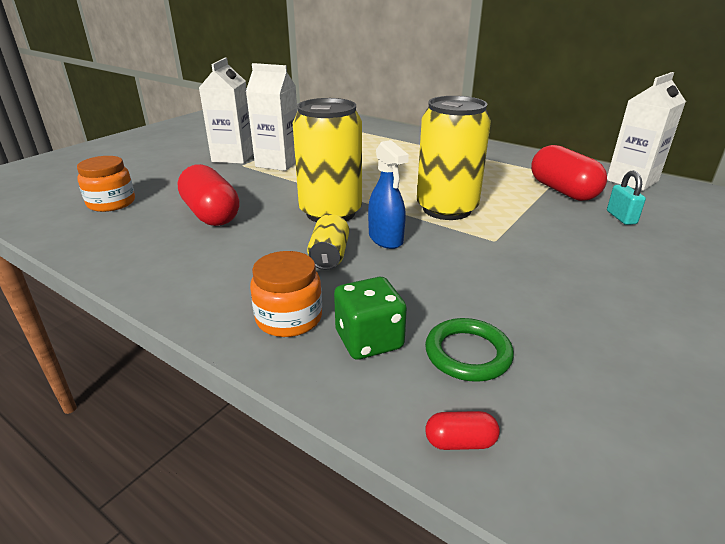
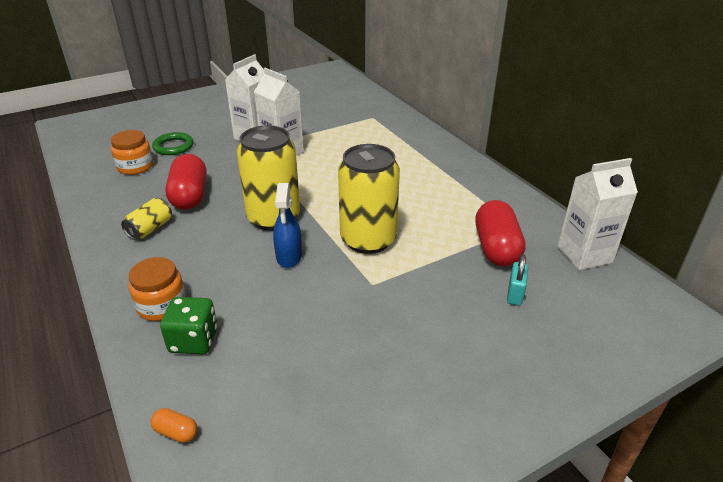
camera: 25 degrees right, 5 degrees up
(329, 256) = (234, 260): yellow can -> yellow can (150, 229)
(460, 442) = (176, 432): red capsule -> orange capsule
(468, 354) = (244, 375): green ring -> green ring (173, 146)

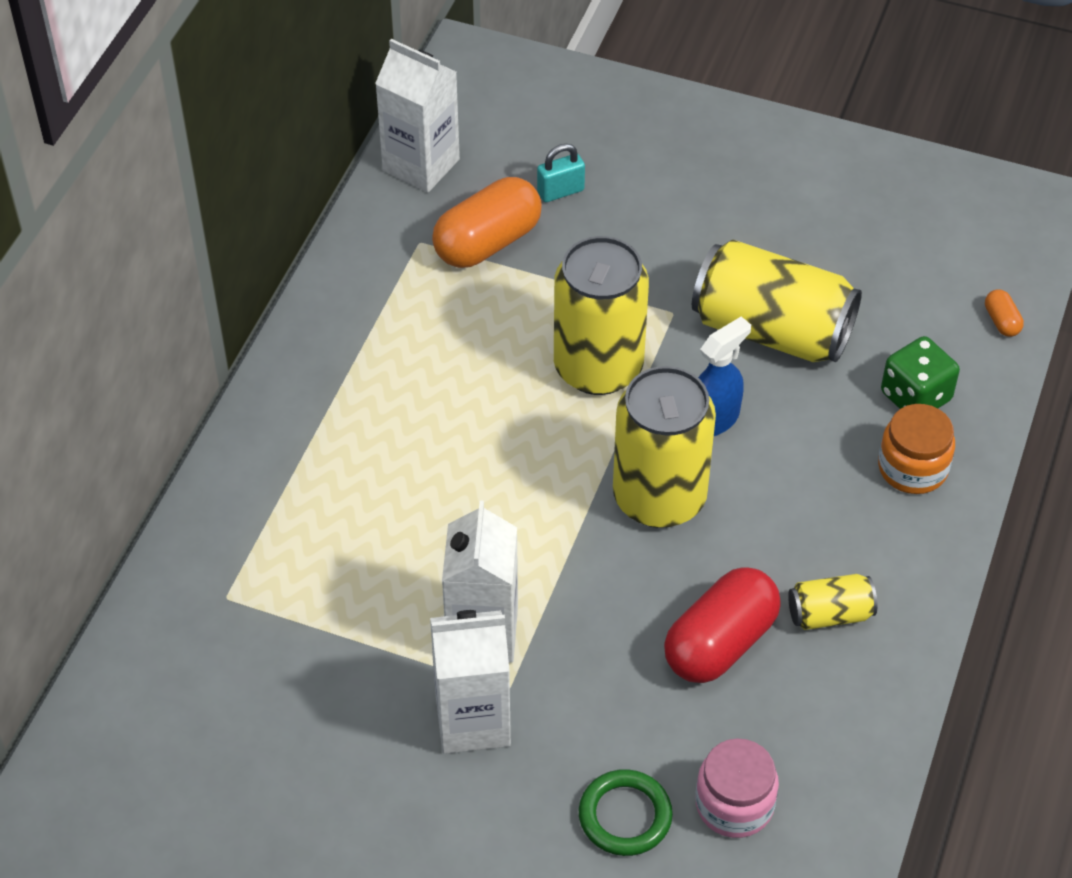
camera: 130 degrees left, 15 degrees up
(135, 166) = (734, 804): orange jar -> pink jar
(313, 313) = (772, 330): none -> yellow can
(496, 248) = (487, 242): red capsule -> orange capsule

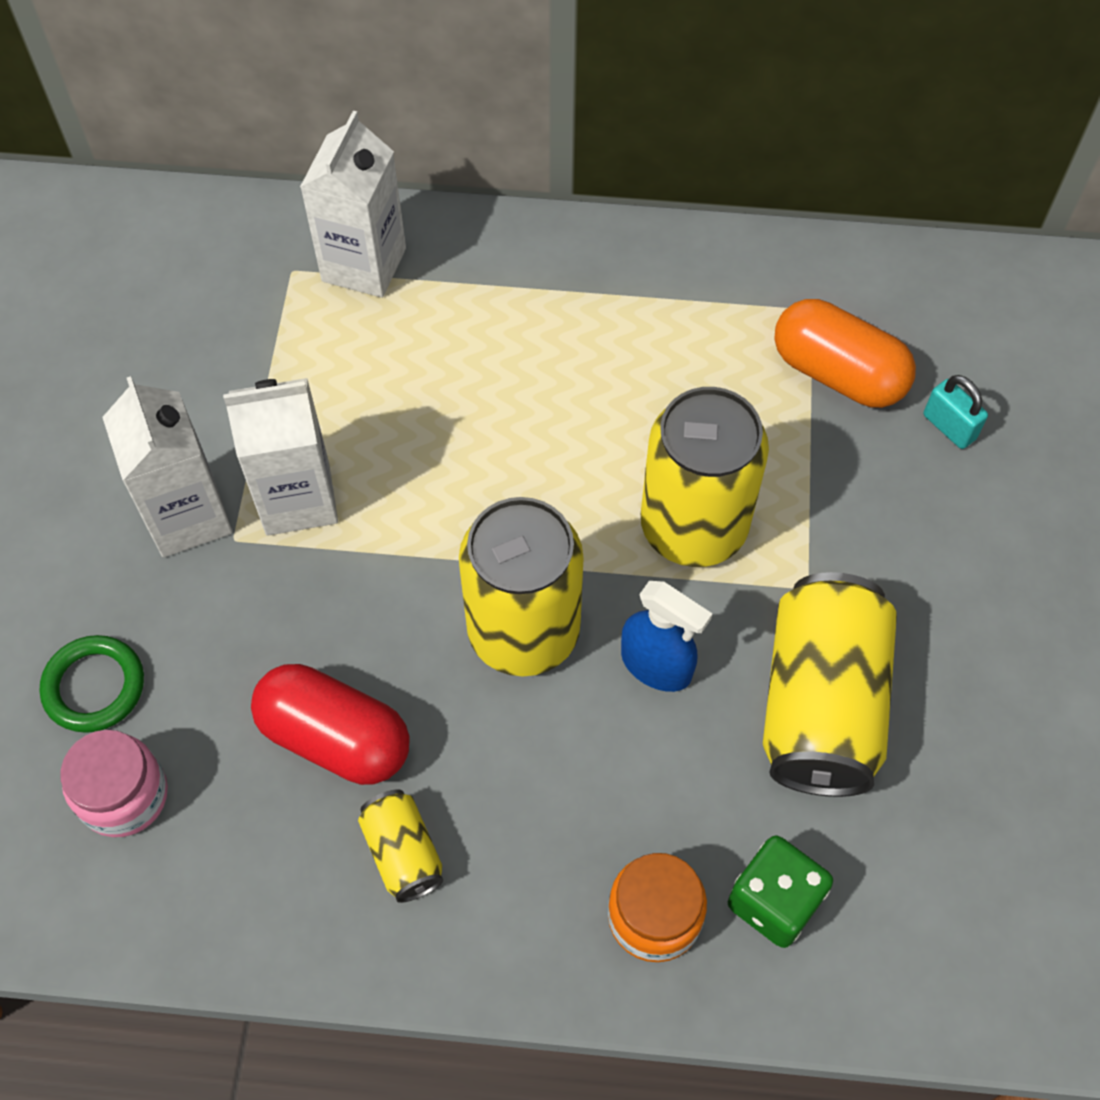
camera: 75 degrees right, 10 degrees up
(421, 165) = (927, 282): white carton -> white carton (364, 265)
(1001, 321) = (948, 998): orange capsule -> none

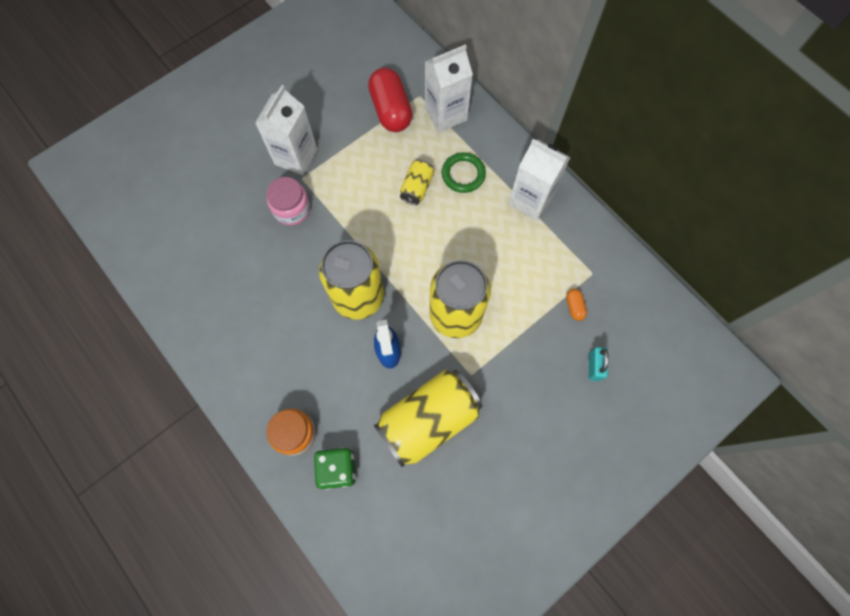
camera: 45 degrees right, 10 degrees up
(94, 686) = (212, 189): green ring -> green ring (463, 174)
(124, 795) = (185, 234): pink jar -> pink jar (292, 209)
(298, 499) = (335, 182): white carton -> white carton (530, 200)
(335, 738) = (263, 275): red capsule -> red capsule (391, 110)
(403, 853) = (243, 333): yellow can -> yellow can (417, 188)
(838, 373) = (574, 307): orange capsule -> orange capsule, size x0.43

